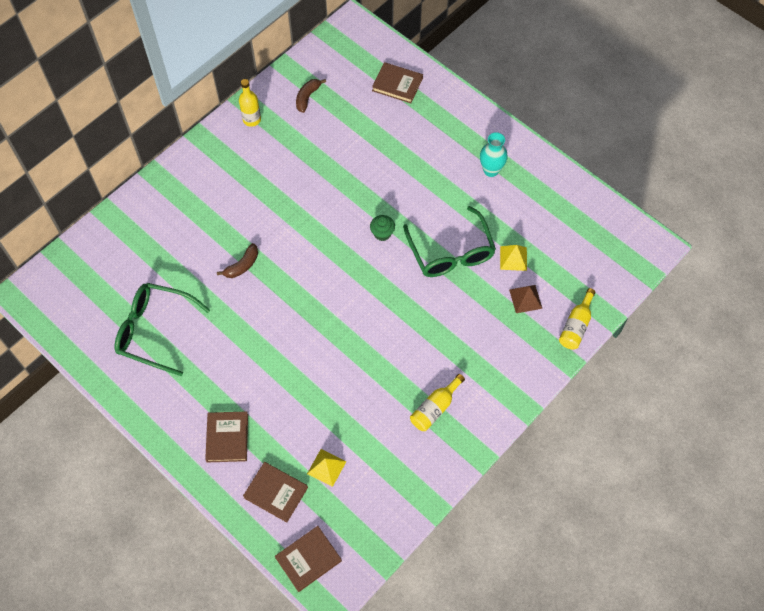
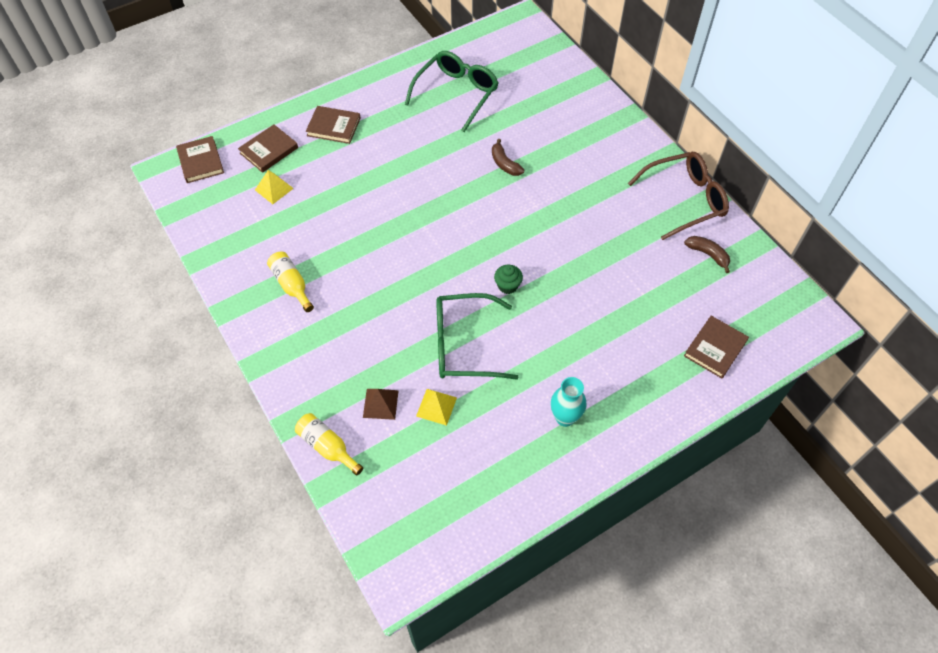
camera: 105 degrees right, 5 degrees down
(252, 119) = (684, 200): yellow bottle -> brown glasses

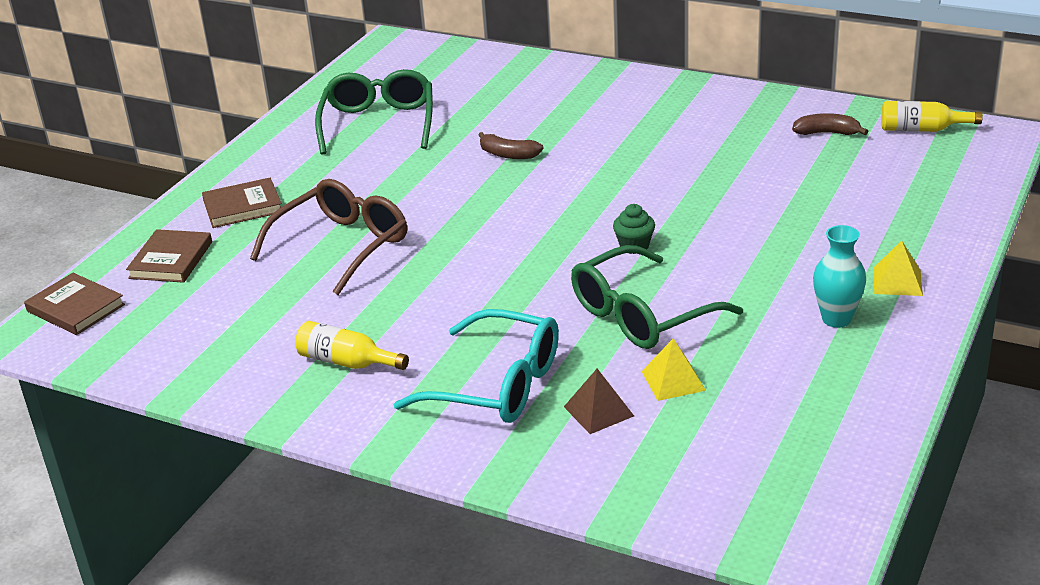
camera: 30 degrees left, 25 degrees down
(274, 189) = (219, 290): yellow pyramid -> yellow pyramid (897, 281)
(327, 446) = (575, 482): yellow bottle -> yellow bottle (921, 129)
(348, 350) = (497, 385): none -> turquoise glasses
(684, 200) = (750, 104): brown glasses -> brown glasses (342, 246)
(715, 348) = (925, 196): brown book -> none

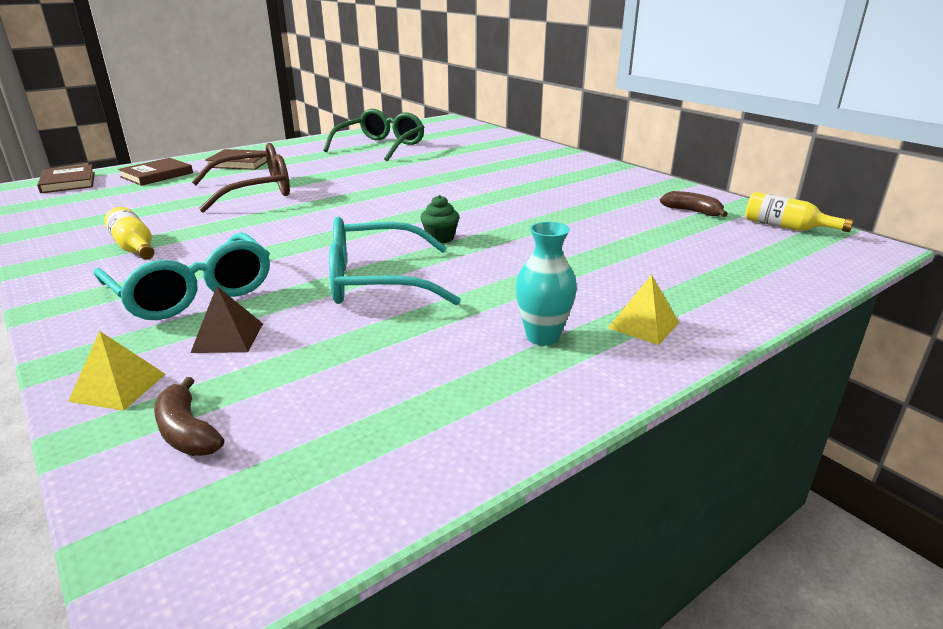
camera: 25 degrees right, 5 degrees down
(508, 154) = (433, 174): brown banana -> brown banana (187, 432)
(642, 315) = (376, 281): green glasses -> turquoise glasses
(673, 380) = (324, 336): yellow pyramid -> yellow pyramid (118, 387)

